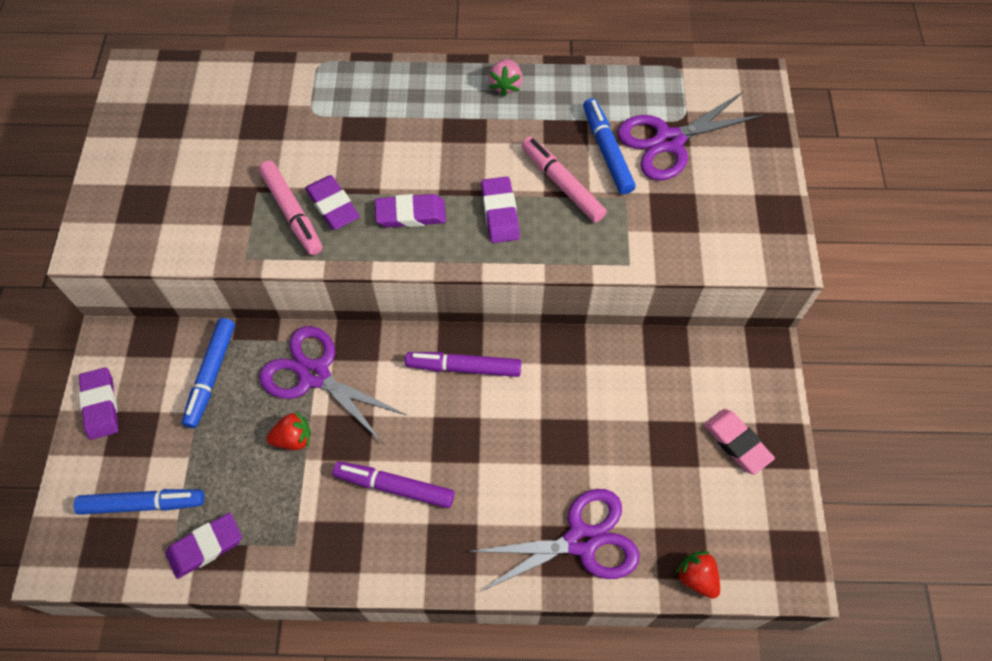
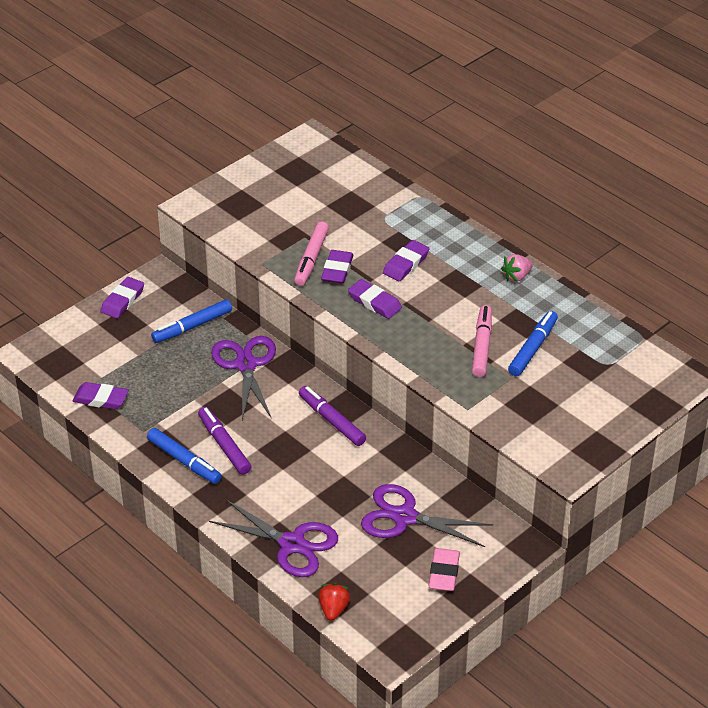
camera: 45 degrees right, 20 degrees down
(143, 504) = (93, 359): blue marker -> blue marker (184, 461)
(293, 438) = (199, 385): red strawberry -> none
(500, 213) = (426, 335): purple eraser -> purple eraser (406, 264)
(668, 141) = (579, 369): purple scissors -> purple scissors (404, 517)

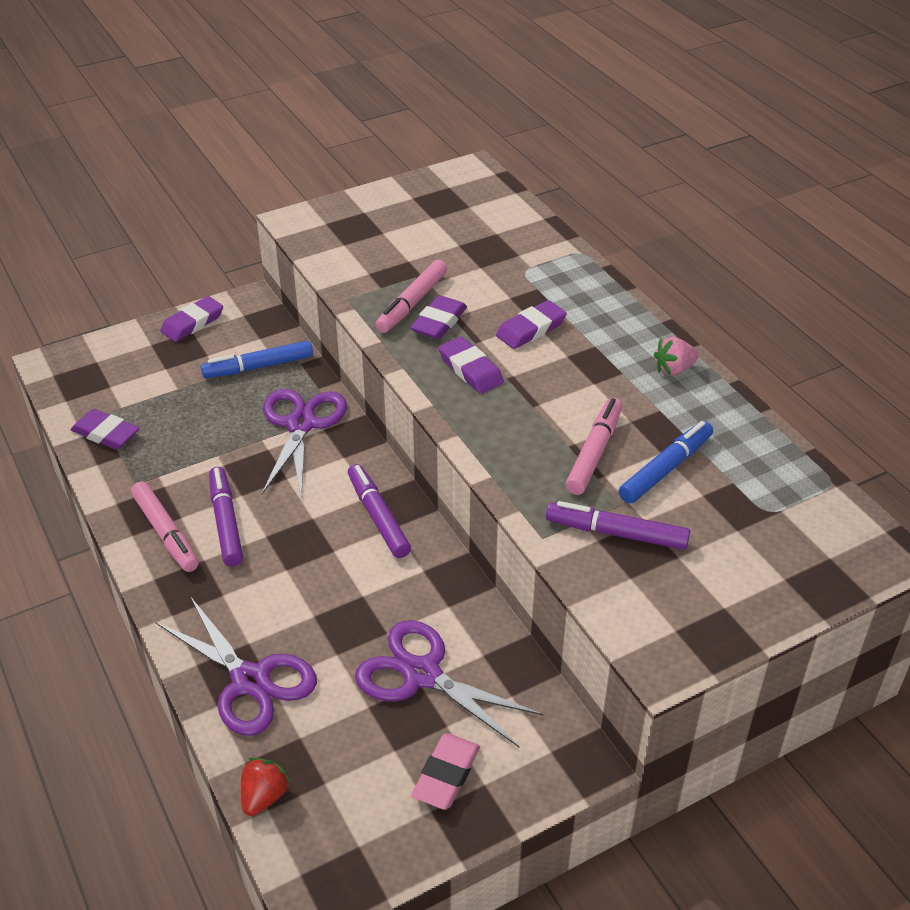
camera: 15 degrees right, 0 degrees up
(184, 461) = (165, 533): blue marker -> pink marker
(514, 397) = (616, 533): none -> purple marker

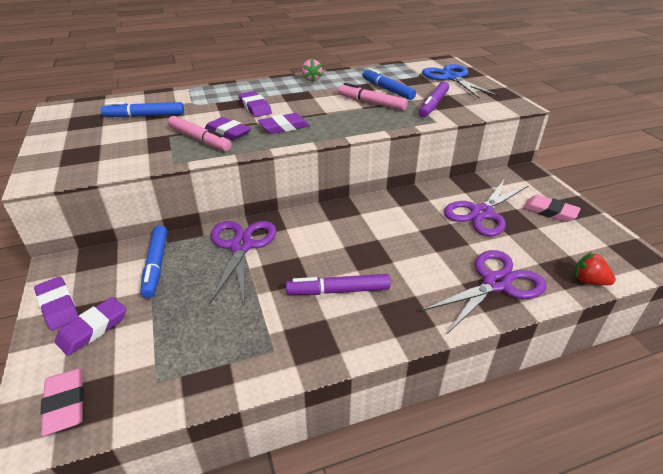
camera: 80 degrees left, 5 degrees down
(80, 370) = (65, 403): none -> pink eraser
(106, 433) = (190, 375): purple eraser -> purple eraser (93, 329)
(165, 533) = (343, 328): pink marker -> none
(301, 424) = (241, 246): purple scissors -> purple scissors turned 75 degrees clockwise
(378, 517) = (350, 218): purple marker -> none
(469, 241) = (144, 116): none -> blue marker
(776, 562) = (451, 78): none -> blue scissors

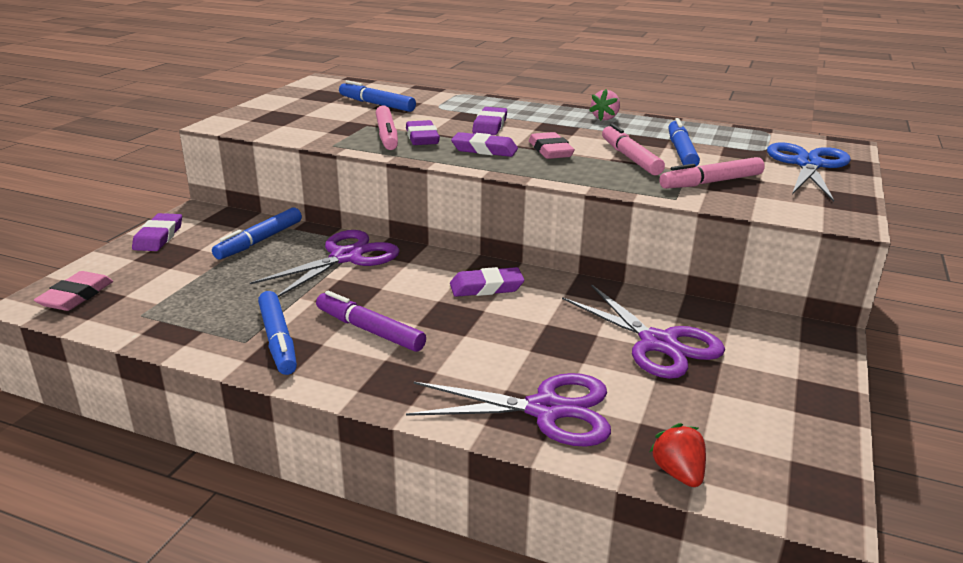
camera: 40 degrees right, 10 degrees down
(93, 329) = (156, 261): purple eraser -> purple eraser (486, 287)
(294, 335) = (277, 340): none -> blue marker
(433, 104) = (711, 182): purple marker -> pink marker
(481, 213) = (658, 344): purple scissors -> purple scissors turned 120 degrees counterclockwise
(549, 211) = (768, 386): pink eraser -> pink eraser (550, 150)

